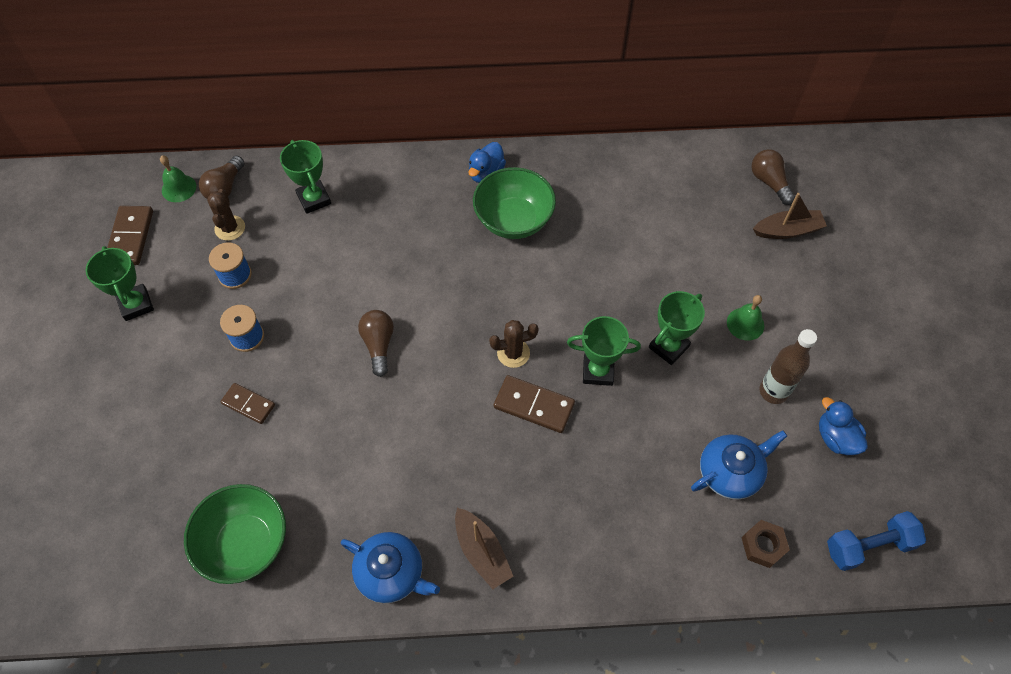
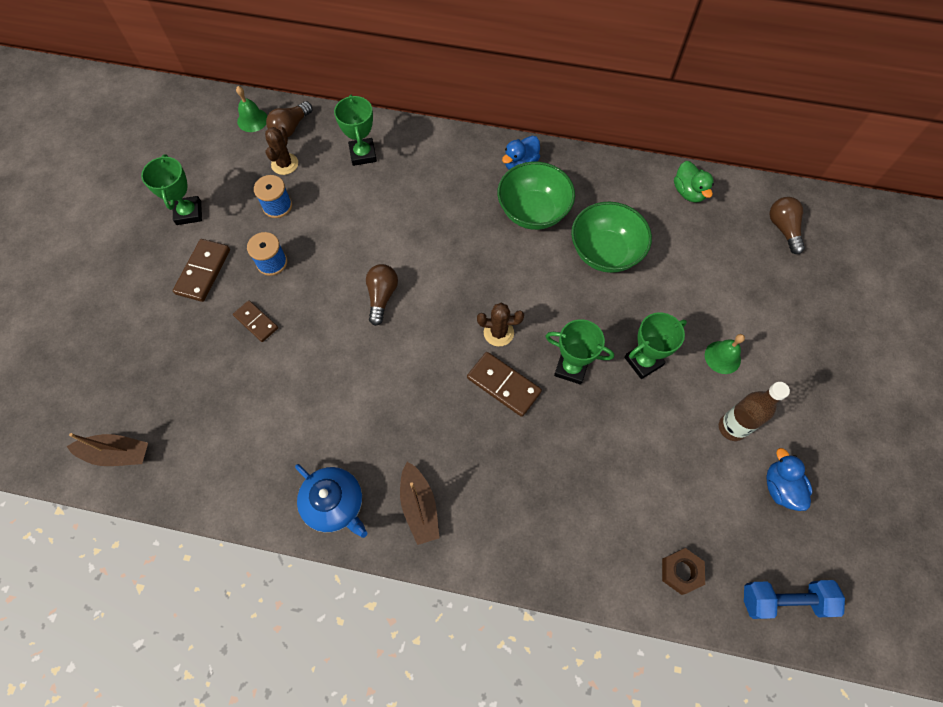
camera: 15 degrees right, 5 degrees up
(130, 237) = (201, 154): brown domino -> brown domino (203, 272)
(245, 543) = (219, 444): green bowl -> green bowl (605, 252)
(666, 166) = (688, 192): none -> green duck
(730, 472) = (669, 493): blue teapot -> none
(787, 230) = (788, 278): brown boat -> brown boat (116, 453)

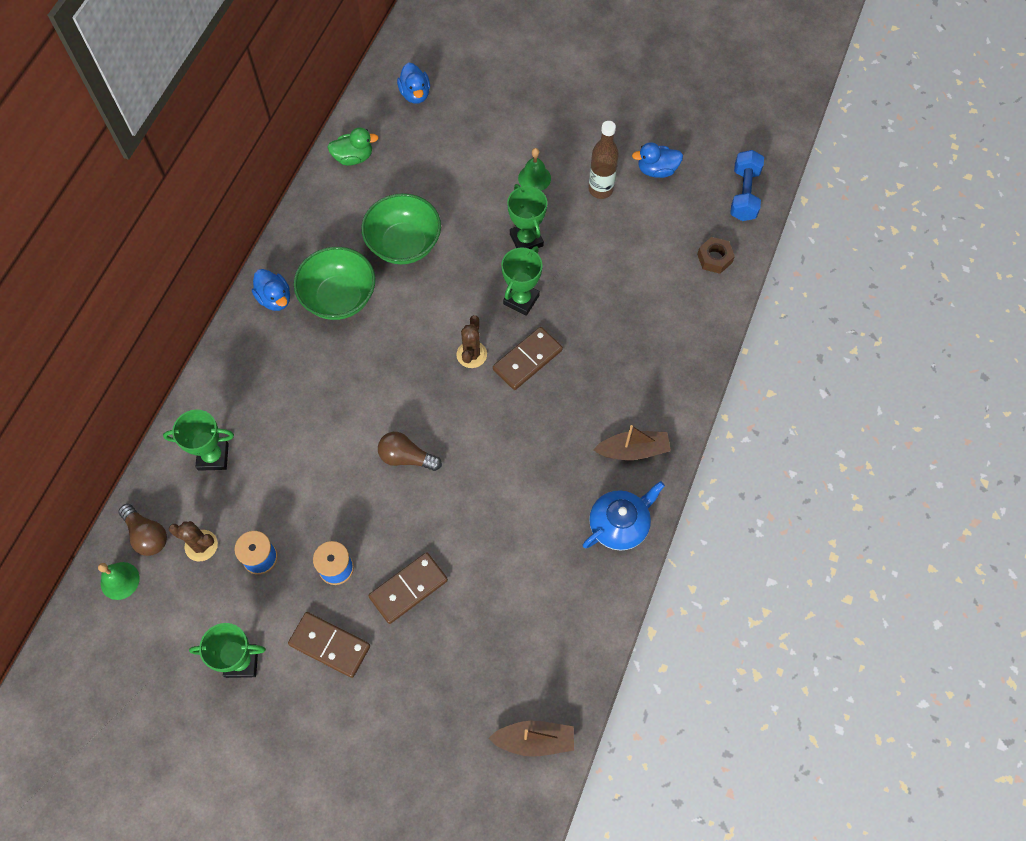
camera: 80 degrees left, 0 degrees up
(116, 453) = (534, 740): brown boat -> brown boat turned 75 degrees clockwise
(256, 322) = (408, 588): brown domino -> brown domino, size x1.50
(783, 229) = (415, 94): brown light bulb -> blue duck

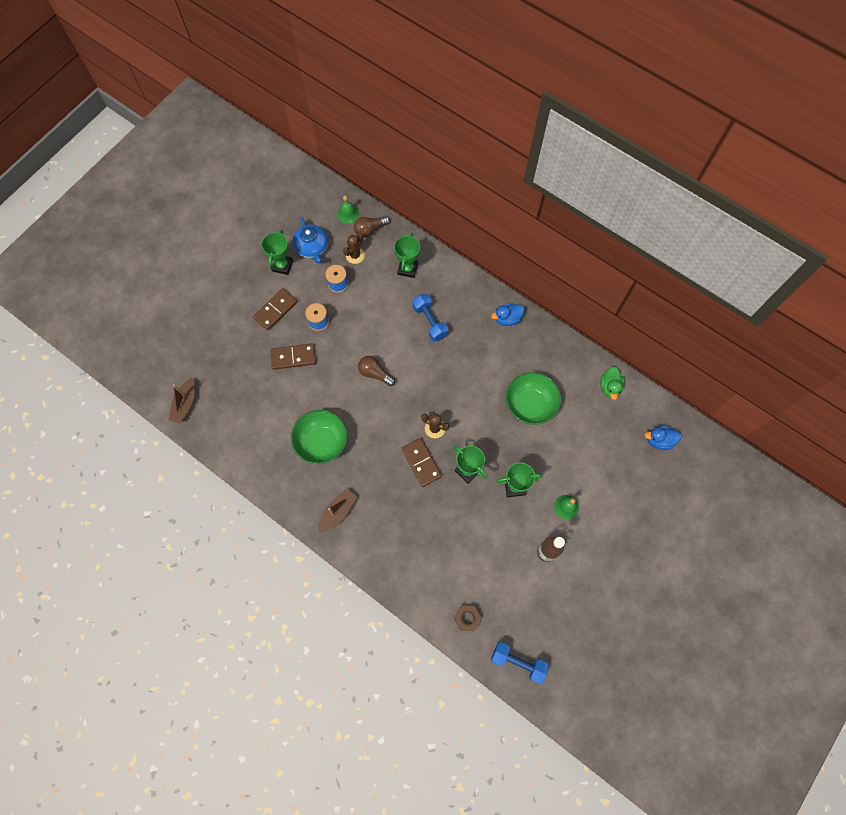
camera: 105 degrees right, 5 degrees up
(301, 401) = (430, 321): none -> blue dumbbell
(339, 298) = (498, 356): green bowl -> green bowl (322, 442)
(406, 457) = (375, 373): brown light bulb -> brown light bulb turned 90 degrees counterclockwise
(408, 588) = (293, 357): brown domino -> brown domino turned 75 degrees counterclockwise
(619, 524) = (291, 488): blue teapot -> blue teapot (312, 247)
(633, 450) = (337, 512): brown boat -> brown boat turned 150 degrees counterclockwise
(656, 170) = (554, 600): blue duck -> none

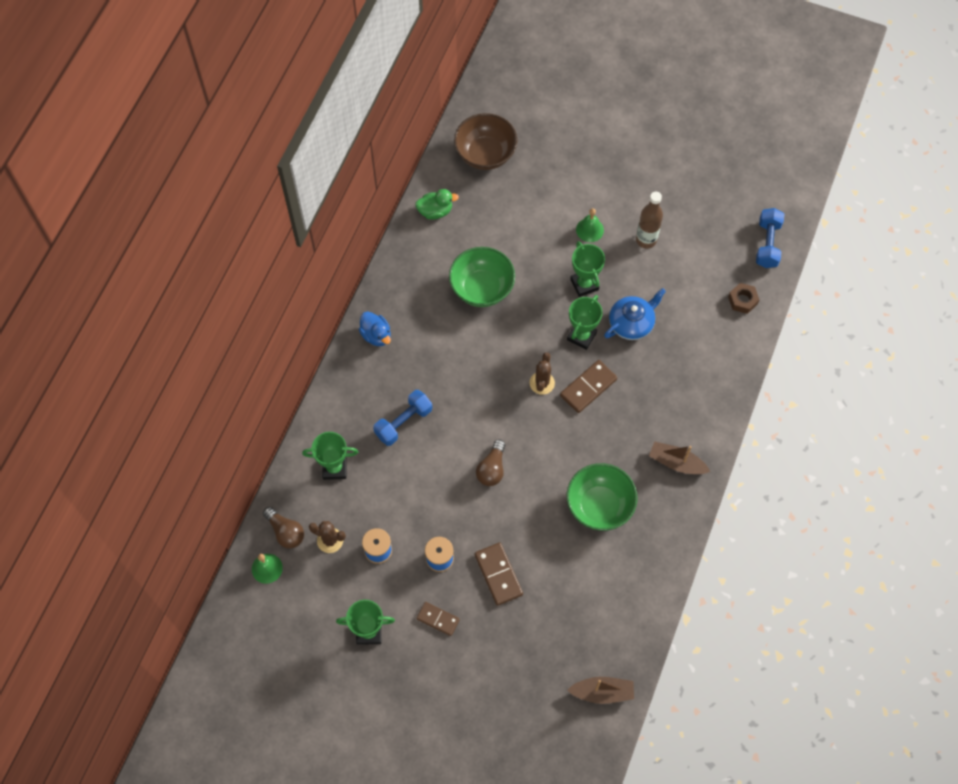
camera: 105 degrees left, 5 degrees down
(275, 310) = (438, 619): brown domino -> brown domino, size x0.67
(312, 247) = (331, 601): blue teapot -> blue teapot (631, 323)
(659, 440) = (485, 154): blue duck -> brown bowl

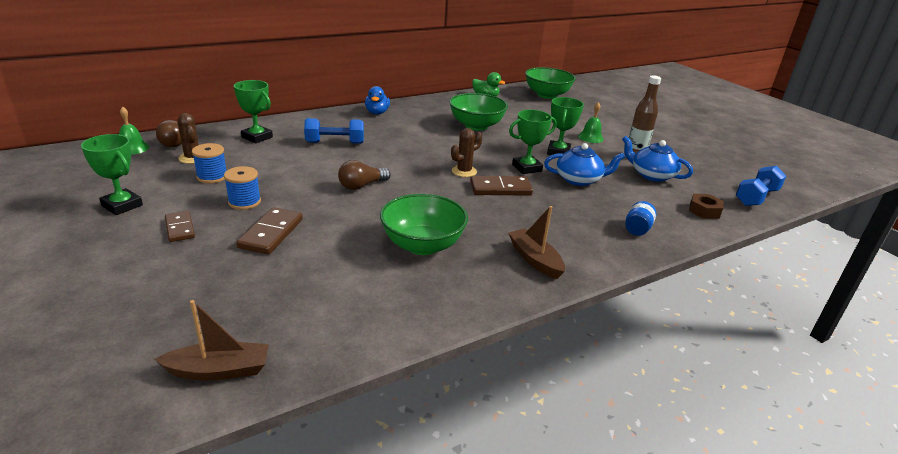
camera: 35 degrees right, 35 degrees down
(485, 154) = (547, 95): brown bowl -> green bowl
(602, 692) = (219, 370): brown boat -> brown boat turned 45 degrees counterclockwise
(677, 267) = (652, 175): none -> blue teapot
(713, 368) = (637, 229): none -> blue jar

